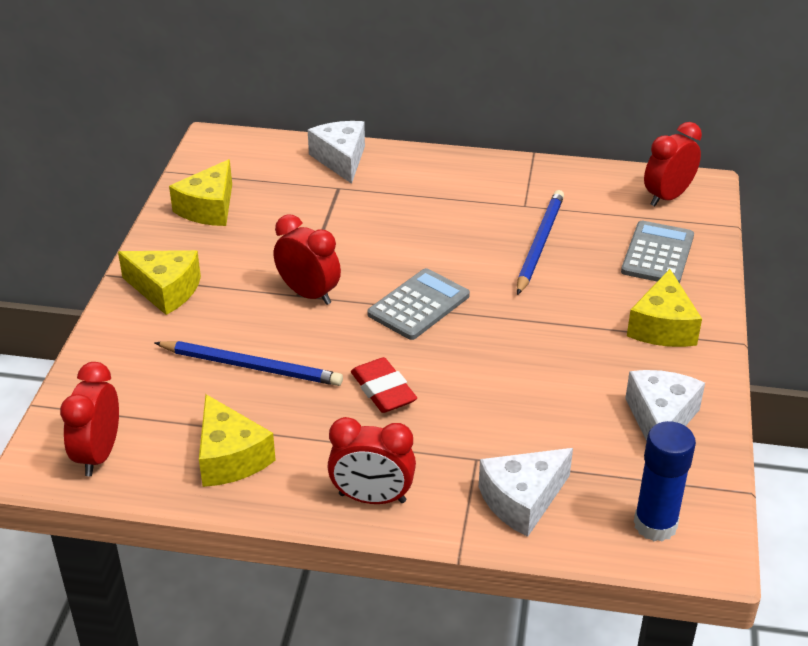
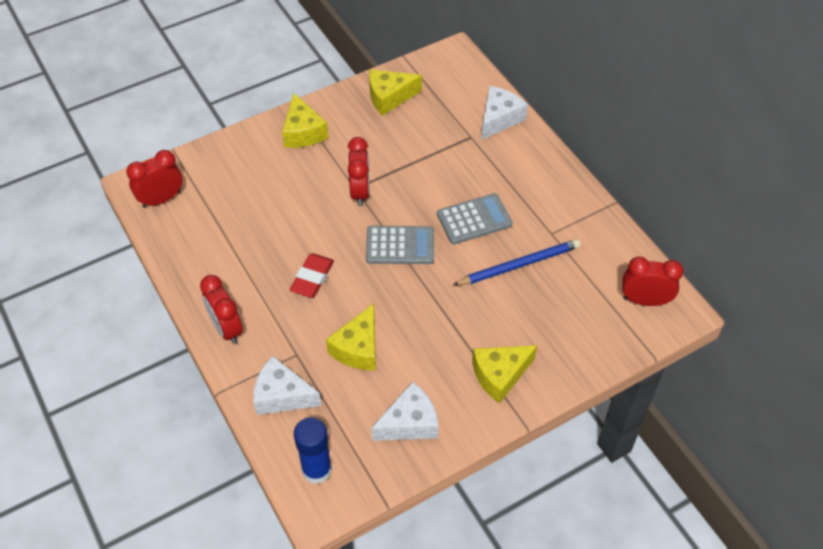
camera: 50 degrees right, 15 degrees up
(230, 457) = (204, 250): yellow cheese -> yellow cheese (358, 348)
(251, 366) = (278, 210): blue pencil -> none
(657, 254) = (574, 331): grey calculator -> grey calculator (474, 219)

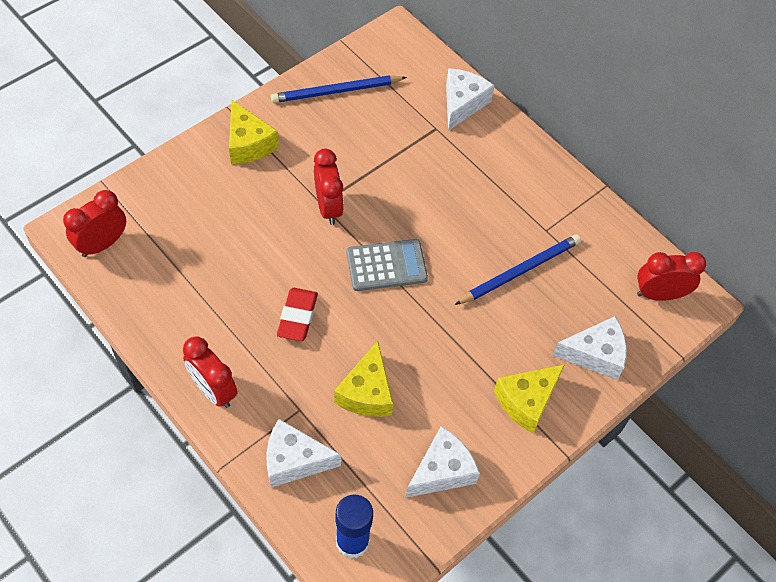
camera: 15 degrees left, 5 degrees up
(389, 97) = (336, 91): yellow cheese -> blue pencil
(474, 219) = (460, 224): grey calculator -> none
(572, 344) = (595, 354): none -> white cheese

